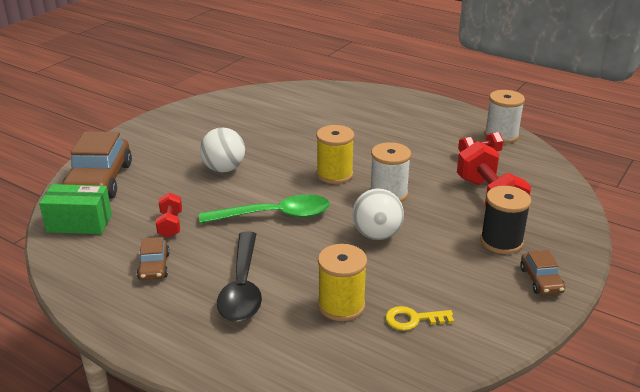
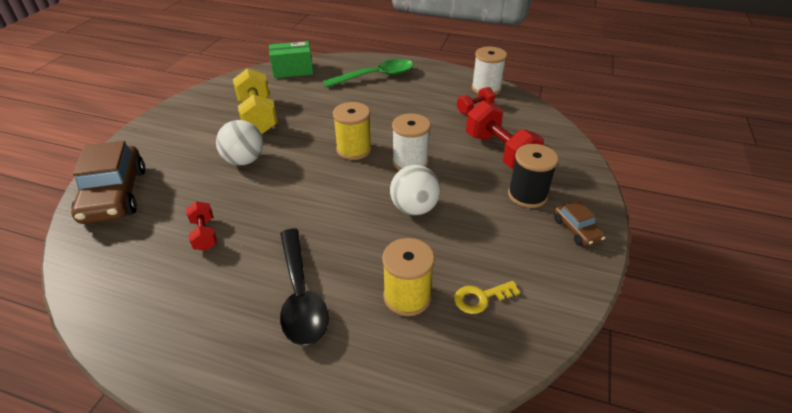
camera: 15 degrees left, 10 degrees up
(79, 223) = (102, 250): green box -> green box (293, 70)
(154, 266) = (199, 289): brown car -> none
(248, 132) = (258, 116): none -> yellow dumbbell
(275, 215) = (310, 204): green spoon -> green spoon (376, 76)

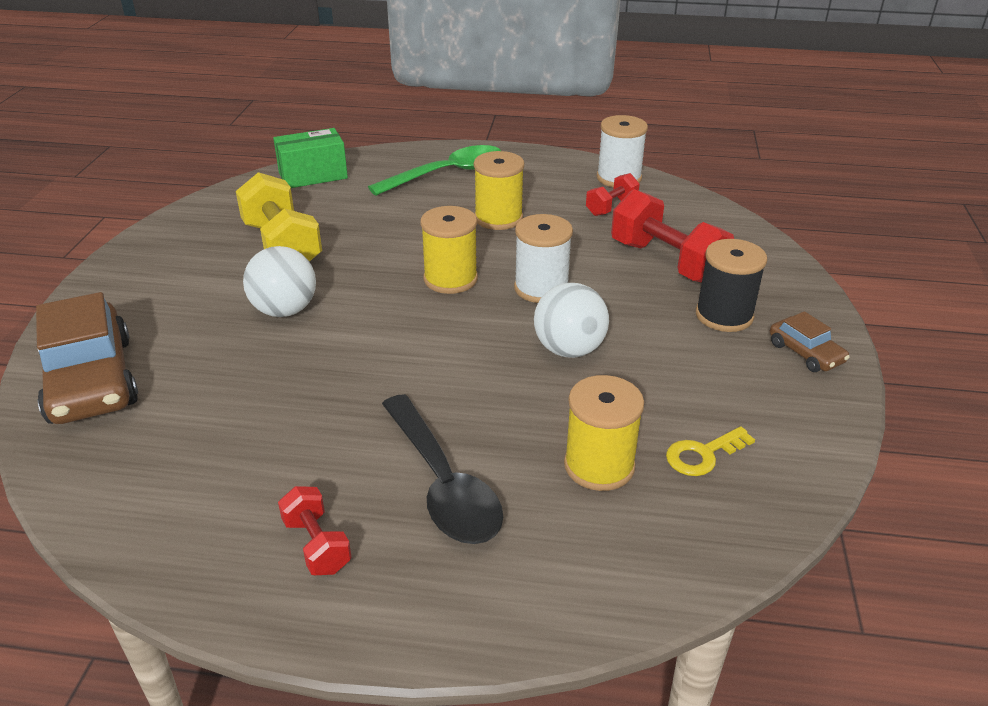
camera: 10 degrees left, 5 degrees down
(204, 234) = (262, 419): red dumbbell -> red dumbbell (317, 545)
(398, 110) = (498, 218): none -> yellow spool

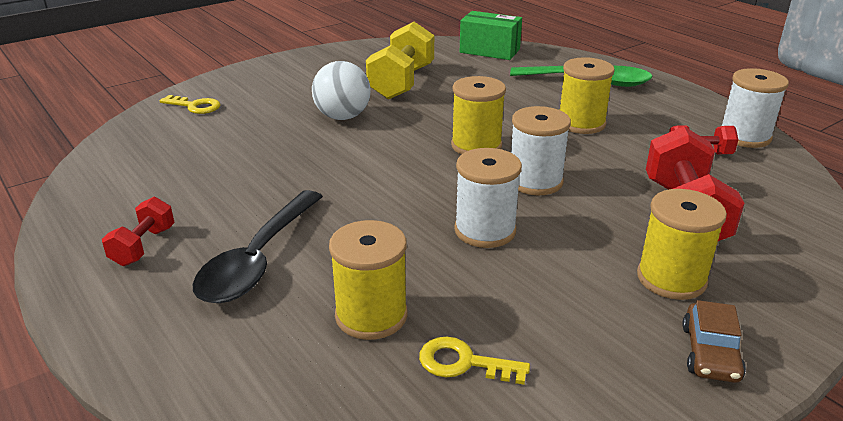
camera: 45 degrees right, 5 degrees down
(91, 380) = (195, 106): brown car -> yellow key
(569, 350) = (485, 230): white ball -> white spool
(724, 315) = (671, 279): black spool -> yellow spool

